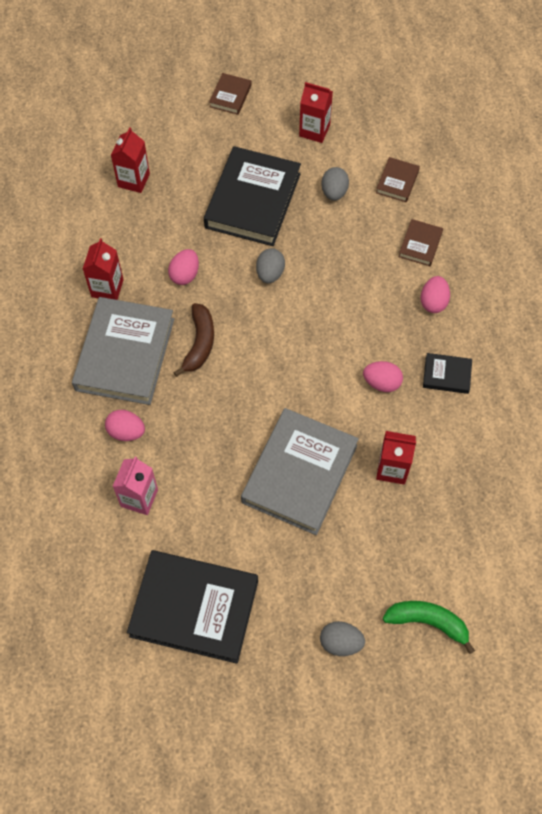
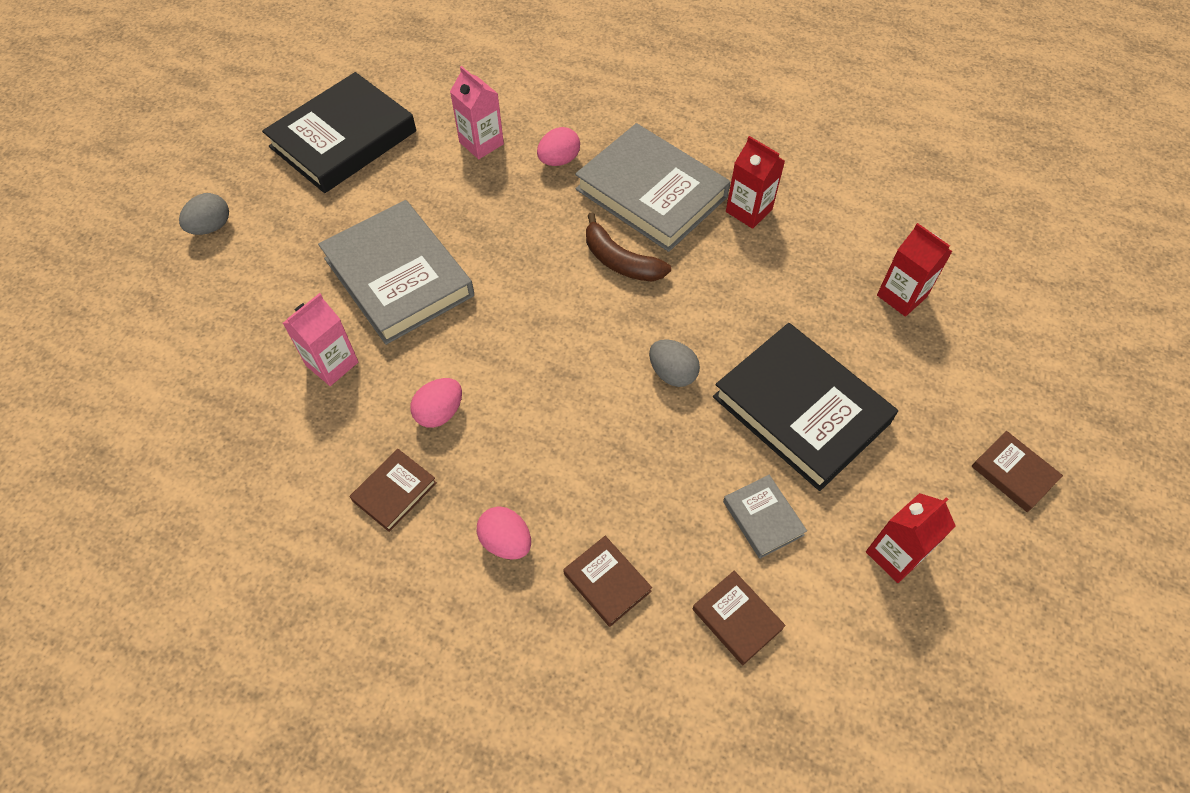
camera: 120 degrees right, 5 degrees down
(185, 275) = (724, 287): pink egg -> none
(334, 192) = (763, 518): grey egg -> grey book
(392, 469) = (332, 364): red carton -> pink carton
(428, 622) = (158, 305): green banana -> none
(446, 375) = (394, 492): black book -> brown book

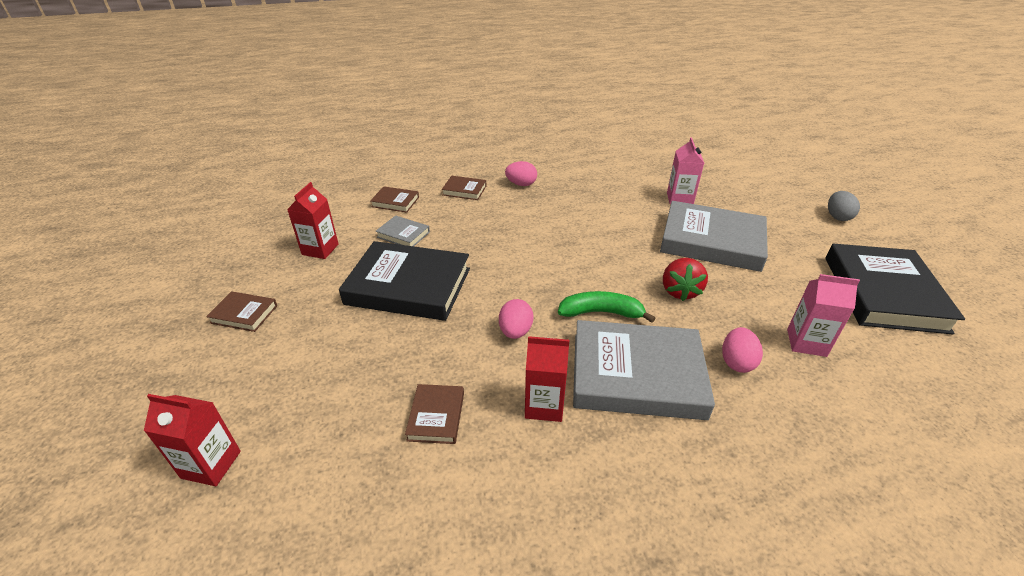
camera: 145 degrees right, 20 degrees down
(394, 492) = (587, 178): brown book -> brown book (436, 416)
(440, 412) = (605, 205): pink egg -> pink egg (515, 331)
(518, 241) = (680, 291): none -> red strawberry
(620, 261) = (601, 312): brown banana -> green banana
(672, 373) = (503, 269): grey egg -> none
(901, 296) = (362, 397): red carton -> red carton (211, 464)

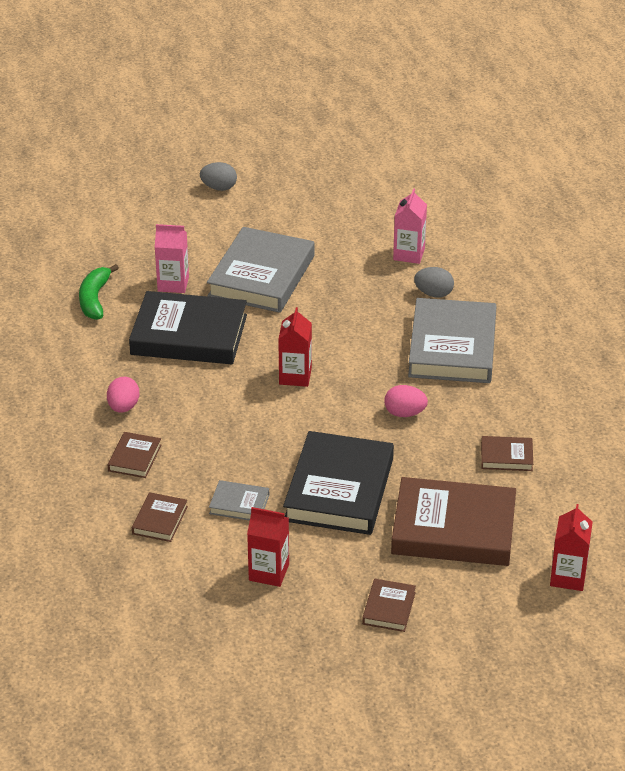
camera: 90 degrees left, 0 degrees up
(330, 363) = (453, 529): none -> brown book
(403, 234) = (239, 504): grey book -> grey book turned 75 degrees clockwise
(544, 405) = (489, 398): red carton -> red carton (295, 376)
(601, 312) = (376, 360): green banana -> green banana (94, 299)
(680, 291) = (343, 309): red strawberry -> none
(736, 362) = (433, 294): pink egg -> grey egg
(883, 293) = (344, 198): black book -> black book (189, 335)

